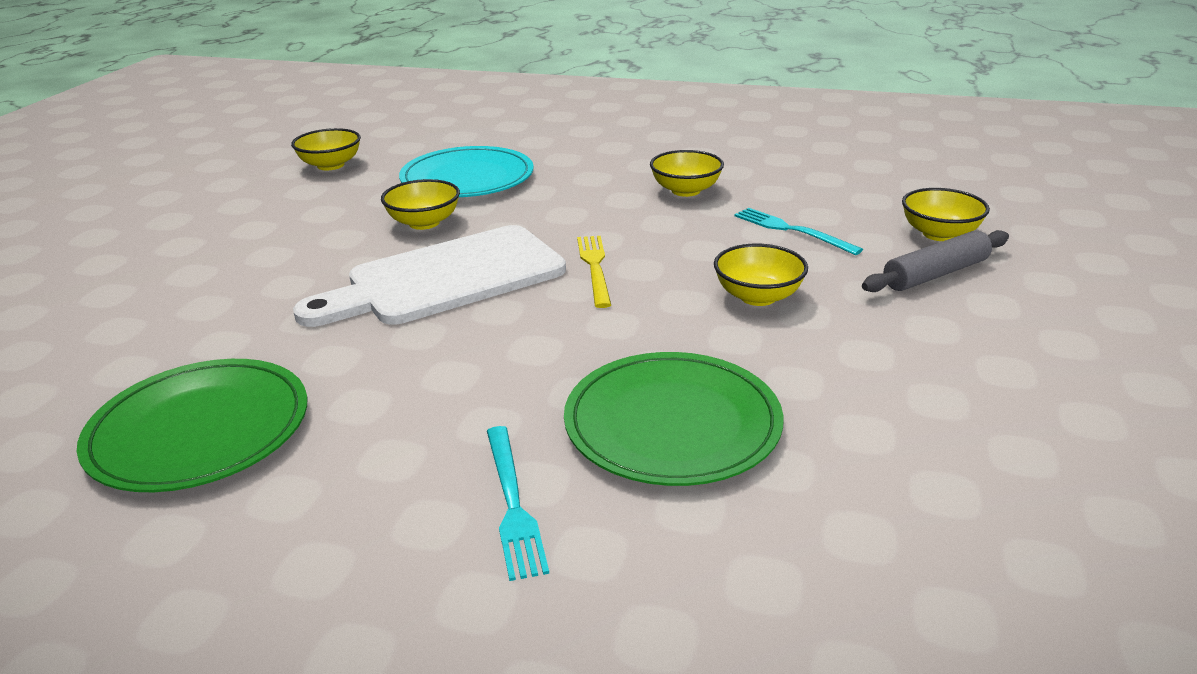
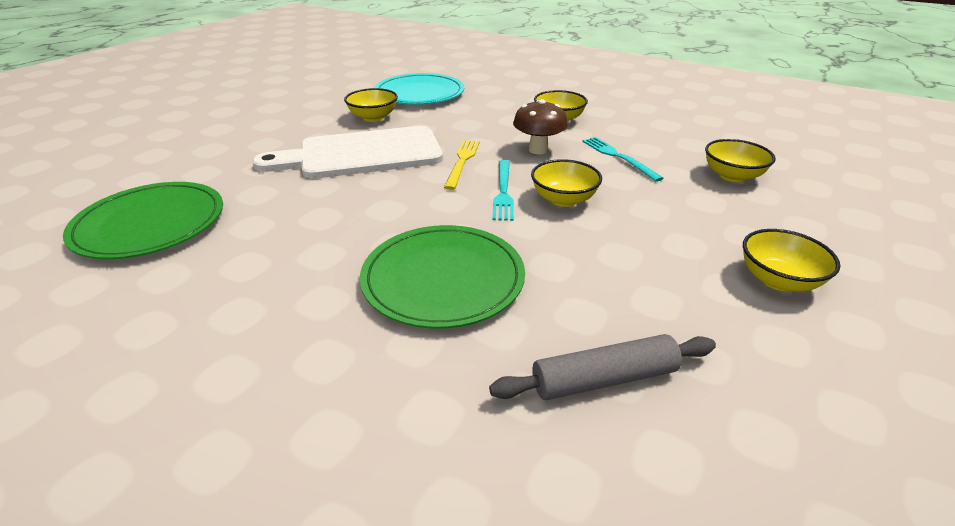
camera: 15 degrees right, 5 degrees up
(330, 165) = (343, 75): yellow bowl -> yellow bowl (778, 280)
(513, 504) = (298, 313): turquoise fork -> turquoise fork (503, 192)
(685, 236) = (538, 150): none -> brown mushroom
(935, 274) = (711, 205): grey rolling pin -> grey rolling pin (604, 379)

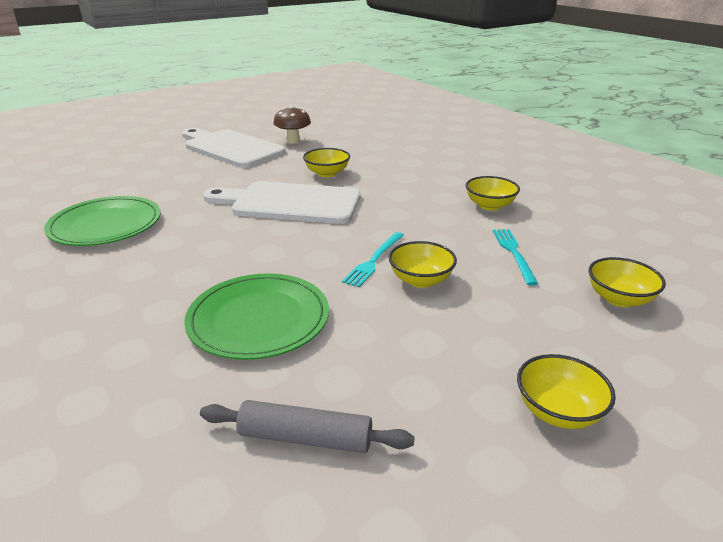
camera: 25 degrees right, 5 degrees down
(234, 109) = (230, 148): none -> white cutting board
(419, 93) = (384, 159): turquoise plate -> none
(462, 162) = (364, 226): yellow fork -> none
(538, 150) = (442, 230): brown mushroom -> brown mushroom (293, 141)

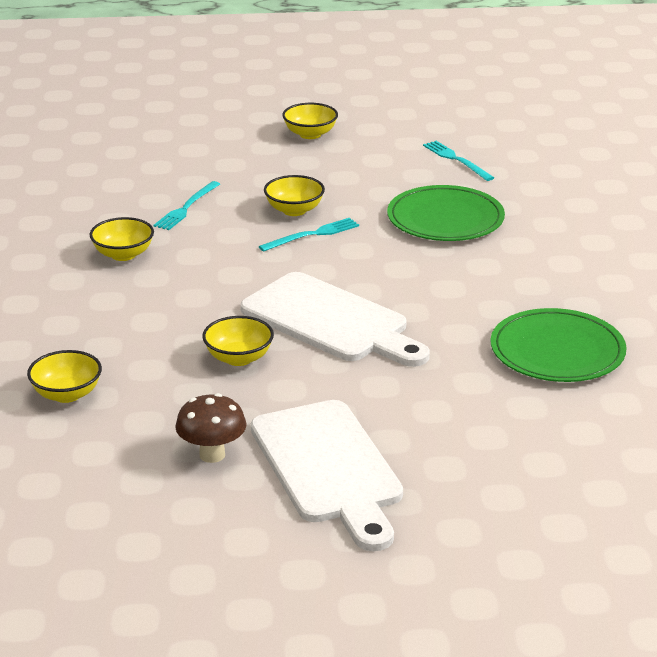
camera: 150 degrees left, 0 degrees up
(305, 438) = (456, 160): grey rolling pin -> turquoise fork
(619, 299) = (171, 161): yellow bowl -> yellow bowl (67, 394)

